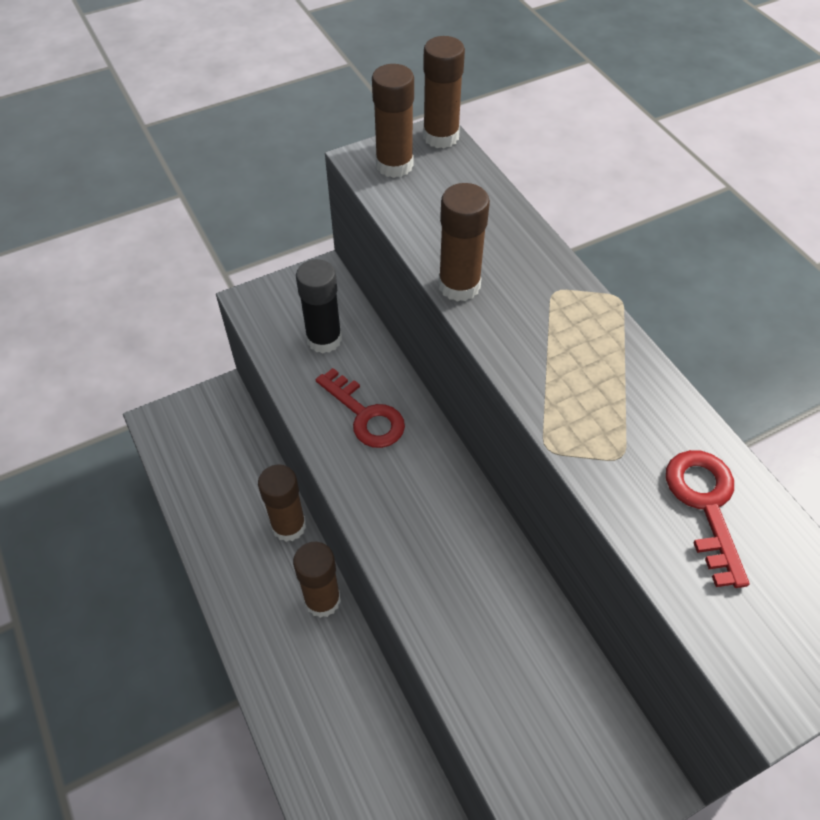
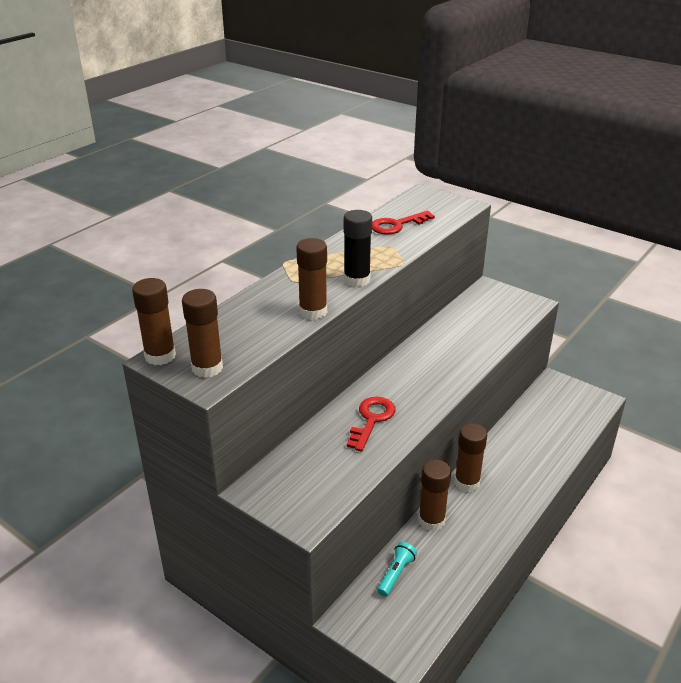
camera: 115 degrees left, 20 degrees down
(243, 456) = (396, 574): none -> turquoise flashlight
(324, 339) = (320, 463): black glue stick -> black glue stick (357, 280)

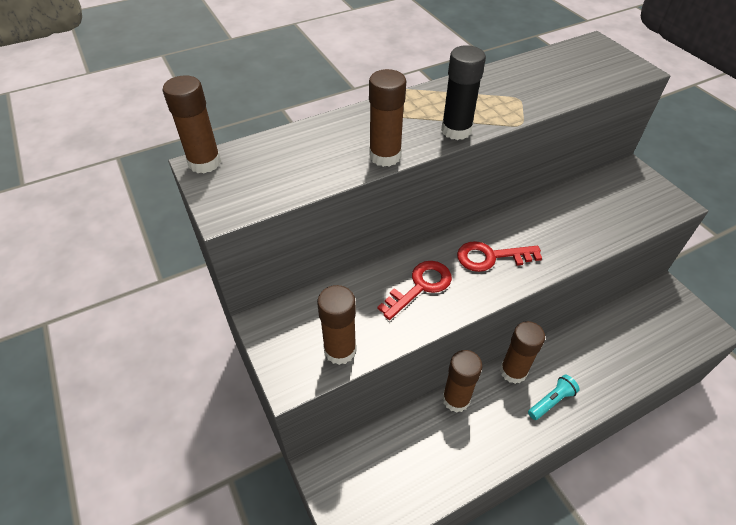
camera: 25 degrees right, 15 degrees up
(207, 368) = (237, 191): brown glue stick -> brown glue stick (340, 350)
(396, 574) = (391, 443): turquoise flashlight -> turquoise flashlight (551, 401)
(397, 225) = (542, 75): red key -> red key (491, 257)

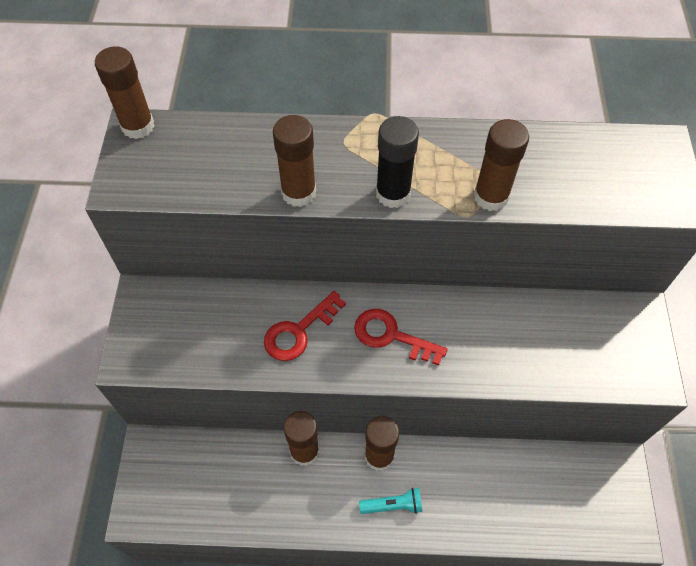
camera: 30 degrees right, 10 degrees up
(340, 350) = (184, 355): brown glue stick -> brown glue stick (491, 197)
(420, 286) = (299, 331): red key -> red key turned 150 degrees clockwise

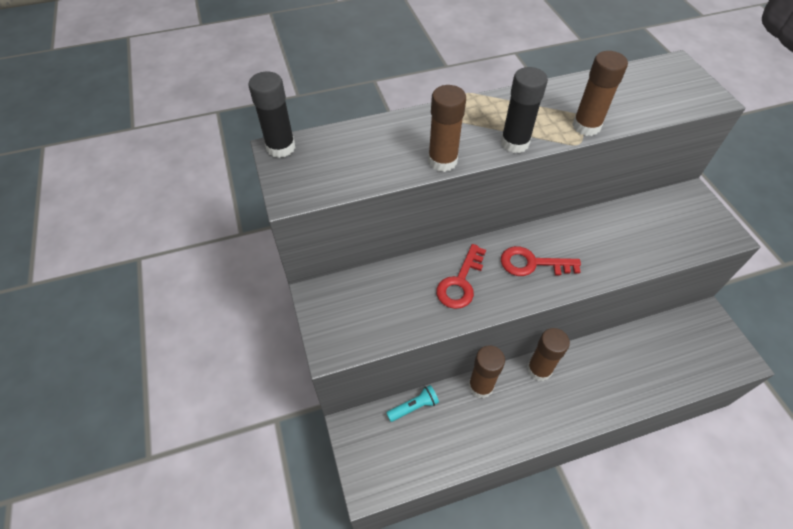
camera: 20 degrees left, 5 degrees down
(138, 126) = (281, 147): brown glue stick -> black glue stick
(393, 505) = (569, 402): turquoise flashlight -> turquoise flashlight (414, 407)

